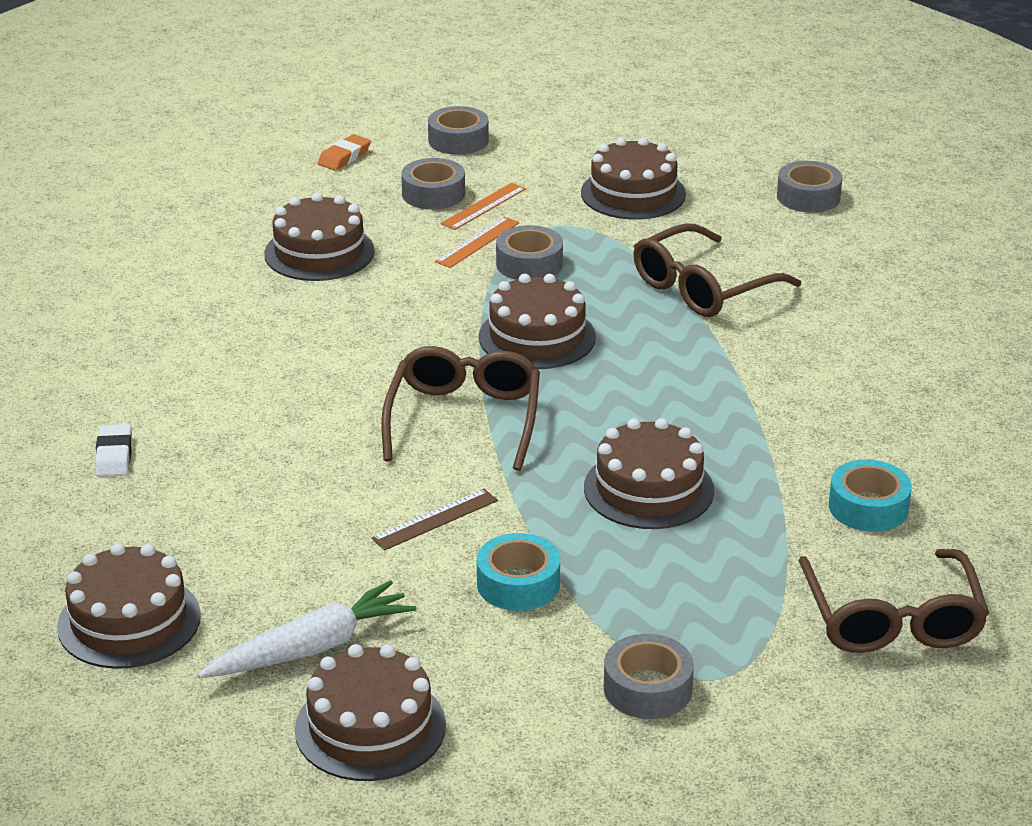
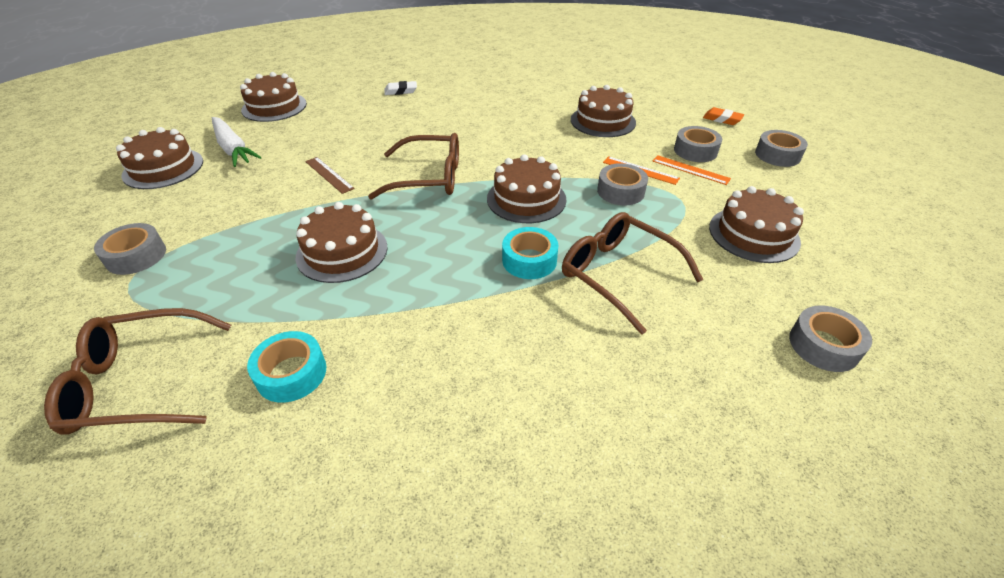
camera: 85 degrees right, 10 degrees up
(518, 584) = (259, 205): turquoise tape -> turquoise tape (529, 260)

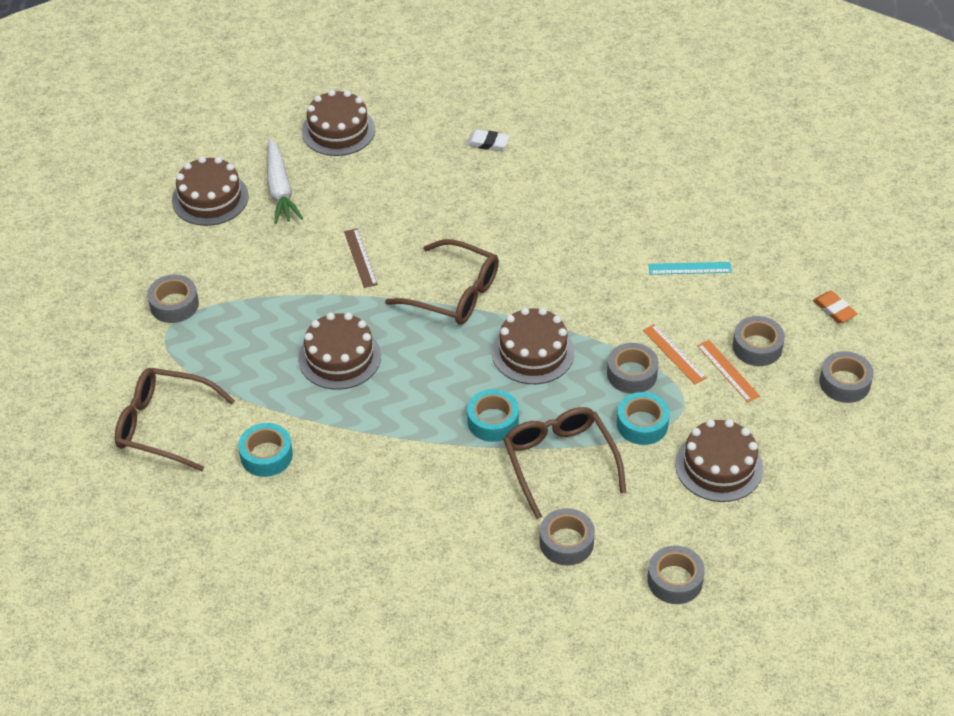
camera: 25 degrees right, 5 degrees up
(603, 121) = (689, 268): brown cake -> turquoise ruler
(662, 223) = (642, 424): none -> turquoise tape
(689, 347) = (566, 542): none -> grey tape

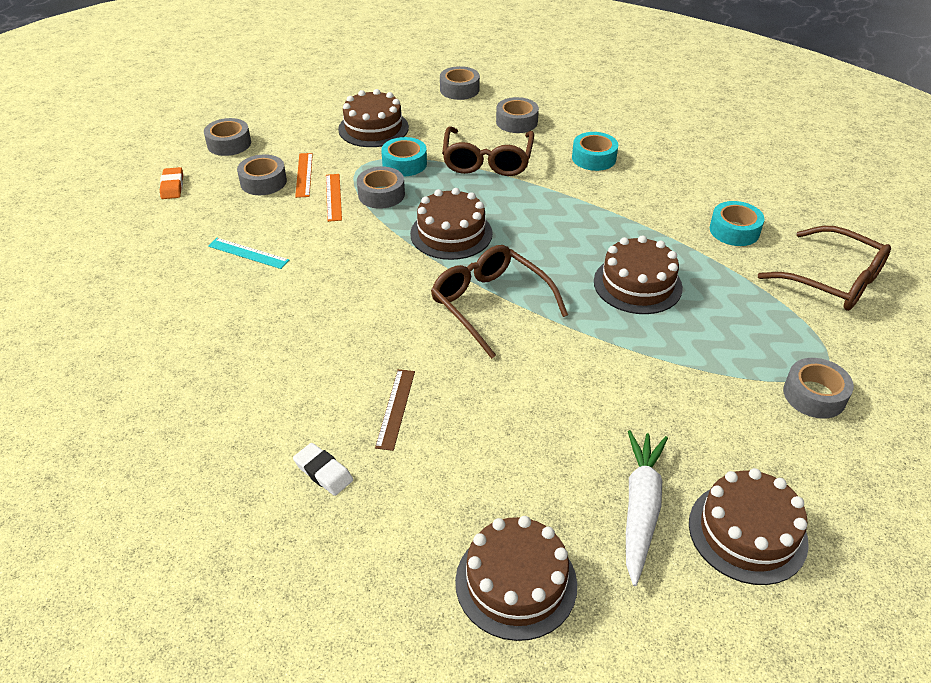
camera: 155 degrees left, 5 degrees down
(360, 258) = (571, 375): brown ruler -> brown ruler (395, 408)
(493, 421) = (522, 198): turquoise tape -> turquoise tape (594, 158)

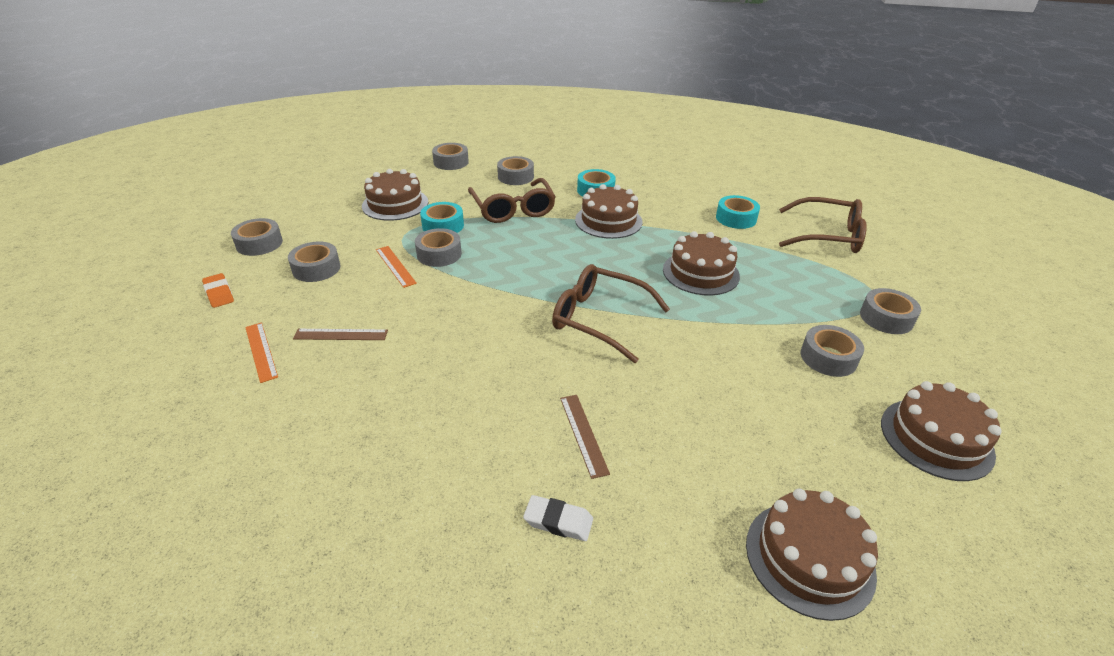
camera: 25 degrees left, 5 degrees down
(248, 253) = (341, 334): turquoise ruler -> brown ruler
(304, 175) = (354, 254): orange ruler -> orange ruler (261, 351)
(451, 233) = (524, 271): brown cake -> brown cake (608, 221)
(640, 508) = (848, 449): white carrot -> none
(702, 416) = (828, 357): none -> grey tape

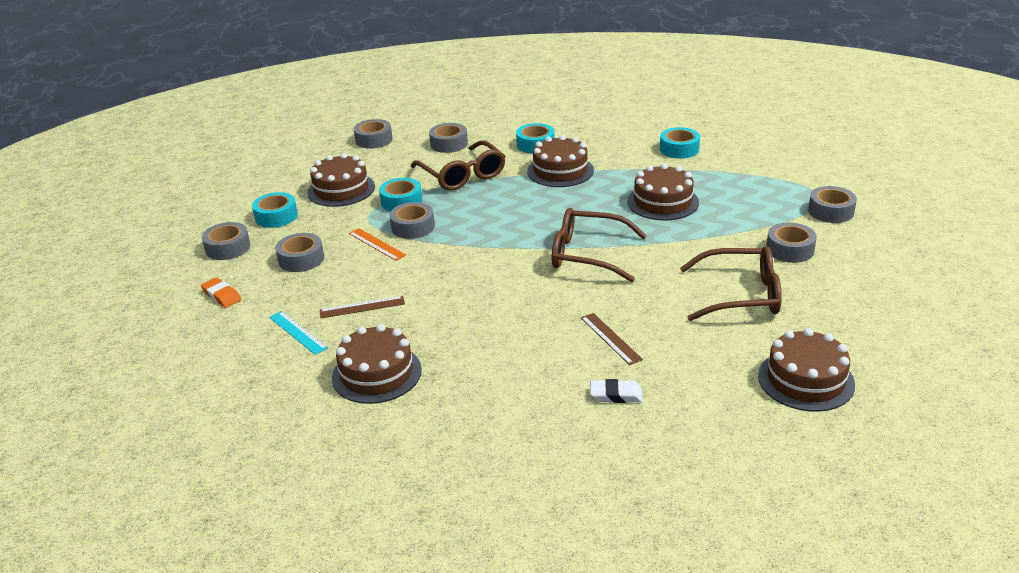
camera: 10 degrees left, 5 degrees down
(261, 351) = (298, 332): orange ruler -> turquoise ruler
(322, 220) = (276, 216): none -> turquoise tape
(826, 236) = (766, 151): brown glasses -> brown glasses (740, 295)
(936, 438) = (883, 290): brown cake -> brown cake (376, 373)

